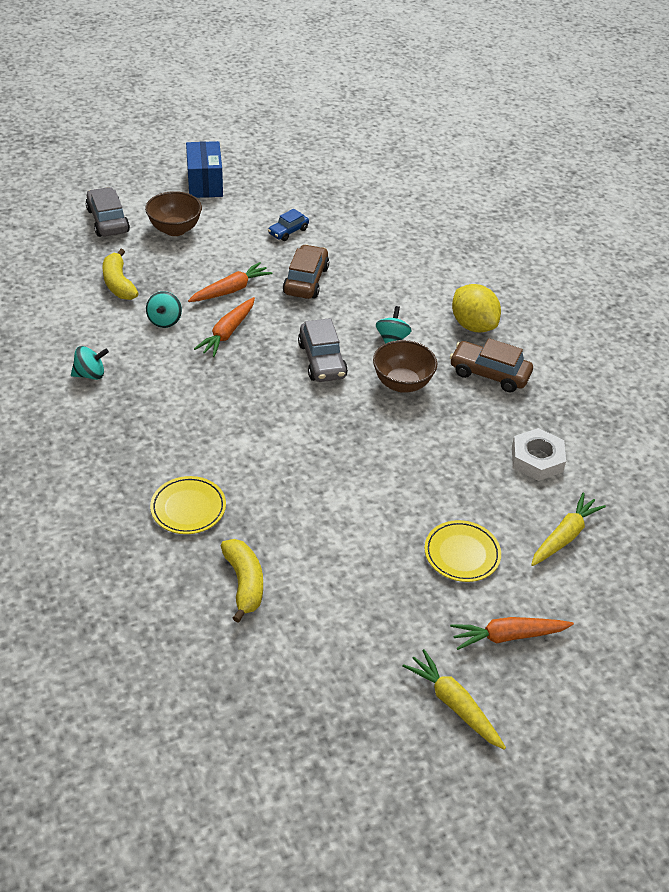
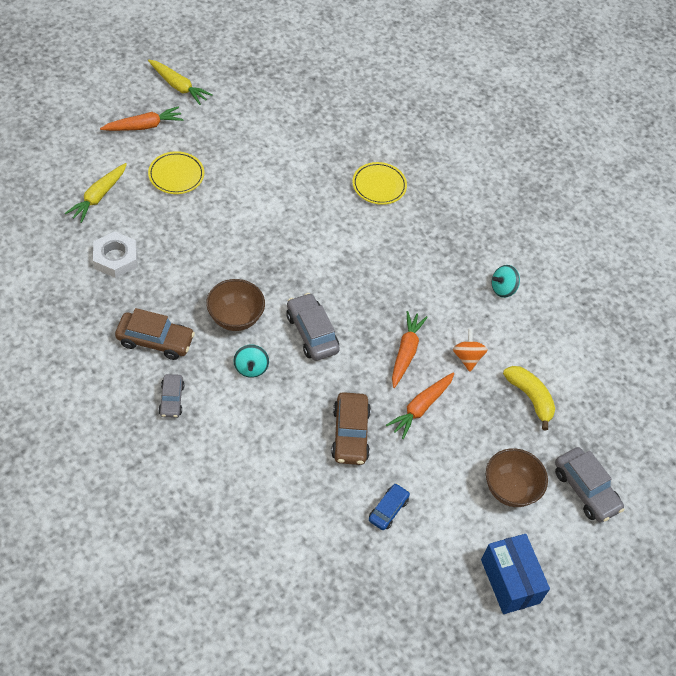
camera: 165 degrees right, 10 degrees up
(165, 321) = (467, 357): turquoise spinning top -> orange spinning top
(244, 583) = (324, 140): yellow banana -> none
(473, 325) = (171, 399): yellow lemon -> grey car

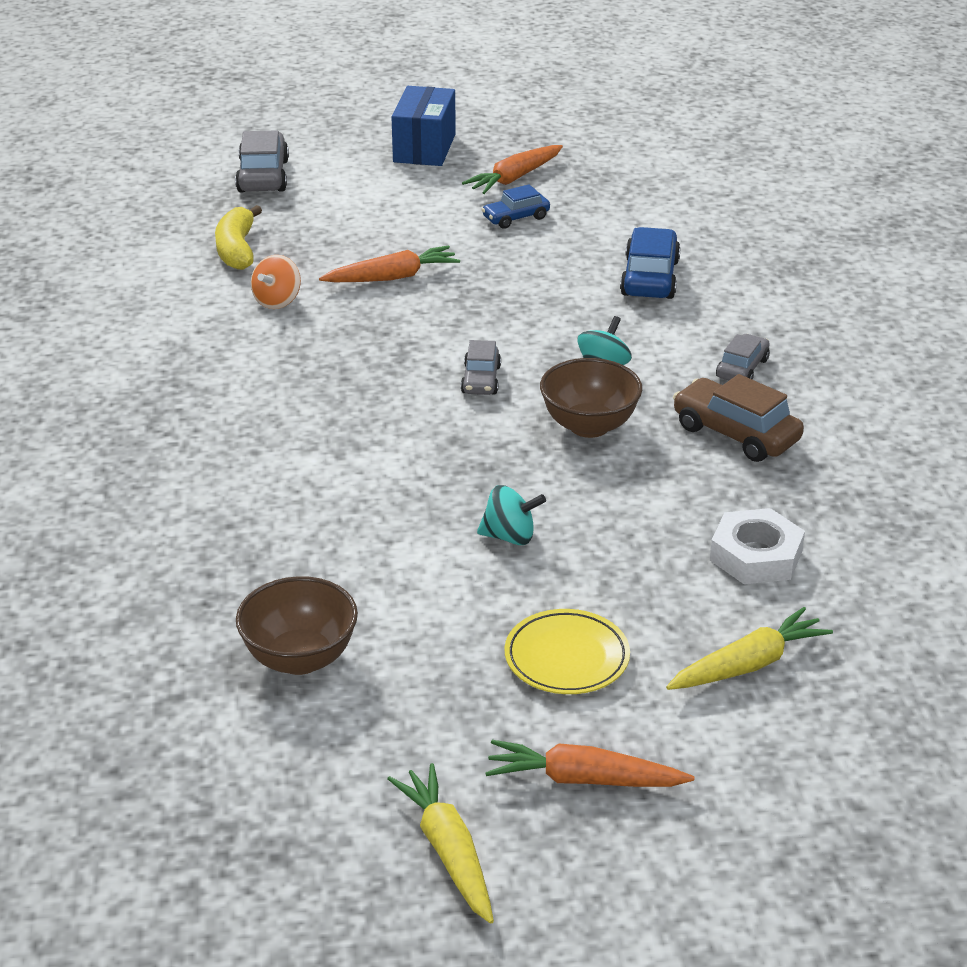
camera: 145 degrees left, 20 degrees down
(265, 473) = (649, 278): none -> blue car
(311, 333) = (481, 380): grey car -> grey car, size x0.62
(350, 434) = (510, 280): brown car -> none
(379, 186) = (186, 528): yellow plate -> none
(405, 352) = (359, 327): orange carrot -> orange carrot (514, 178)
(503, 289) = (139, 349): turquoise spinning top -> turquoise spinning top (510, 536)
(510, 489) = (351, 197): brown bowl -> brown bowl (300, 658)

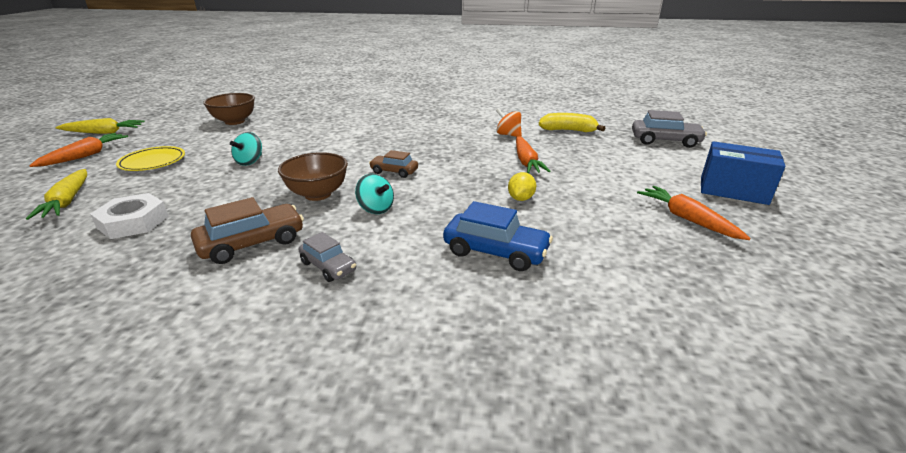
camera: 105 degrees right, 5 degrees down
(481, 380) = (394, 172): grey car -> brown car
(516, 218) = (610, 210): blue car -> none
(517, 273) = (520, 198): none -> yellow lemon

